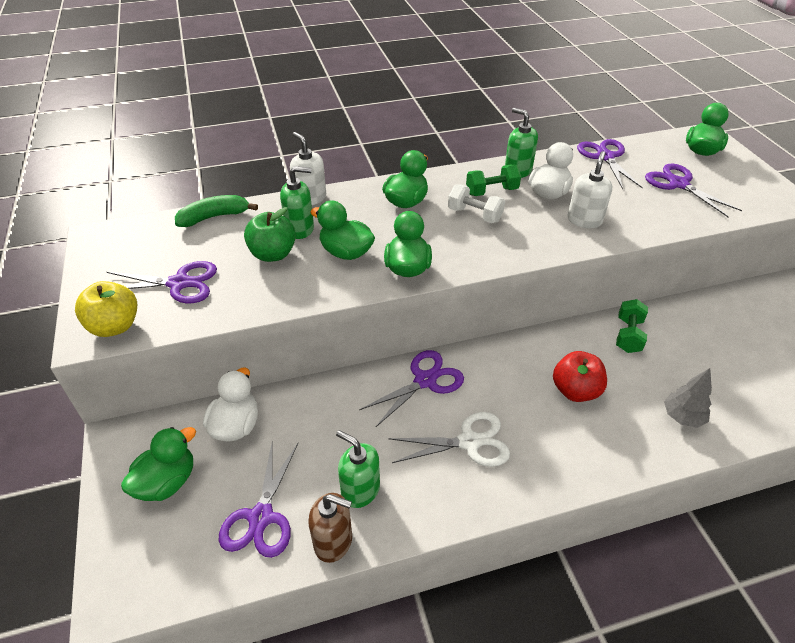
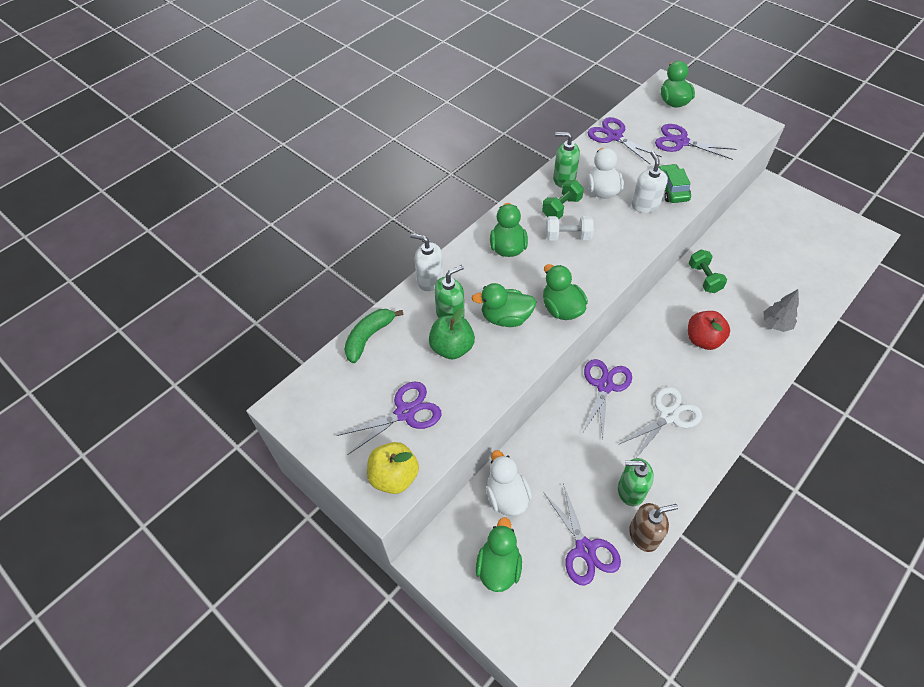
camera: 30 degrees left, 10 degrees up
(629, 218) = (671, 189): none -> green car

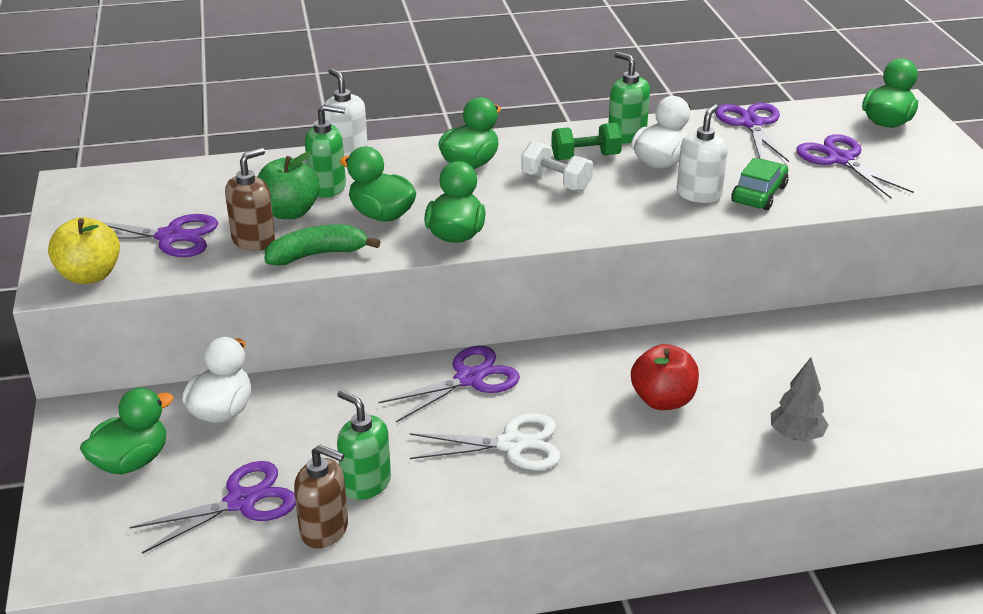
camera: 35 degrees right, 20 degrees down
(369, 337) = (221, 169): green banana -> green banana (317, 254)
(458, 384) = (254, 240): none -> brown soap dispenser
(585, 549) = (241, 501): purple scissors -> purple scissors turned 135 degrees counterclockwise
(704, 278) = (751, 345): green dumbbell -> none

